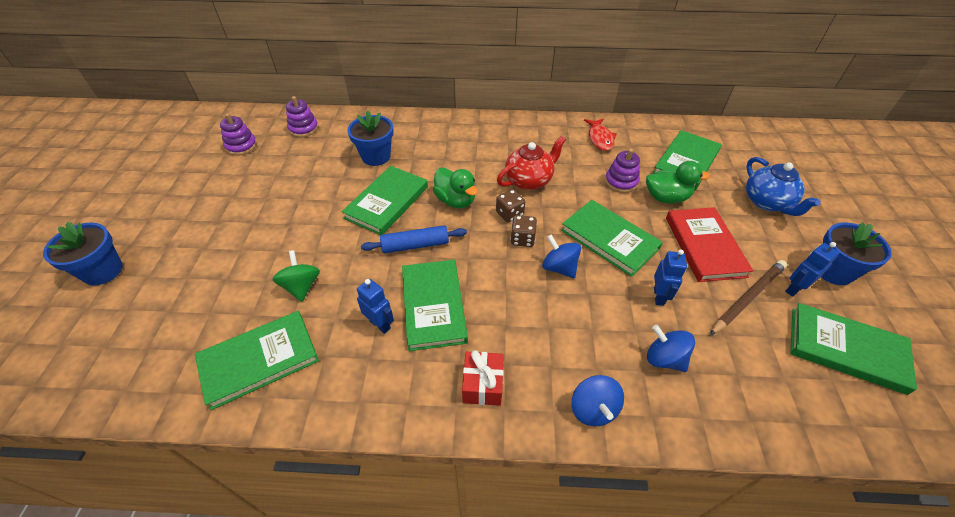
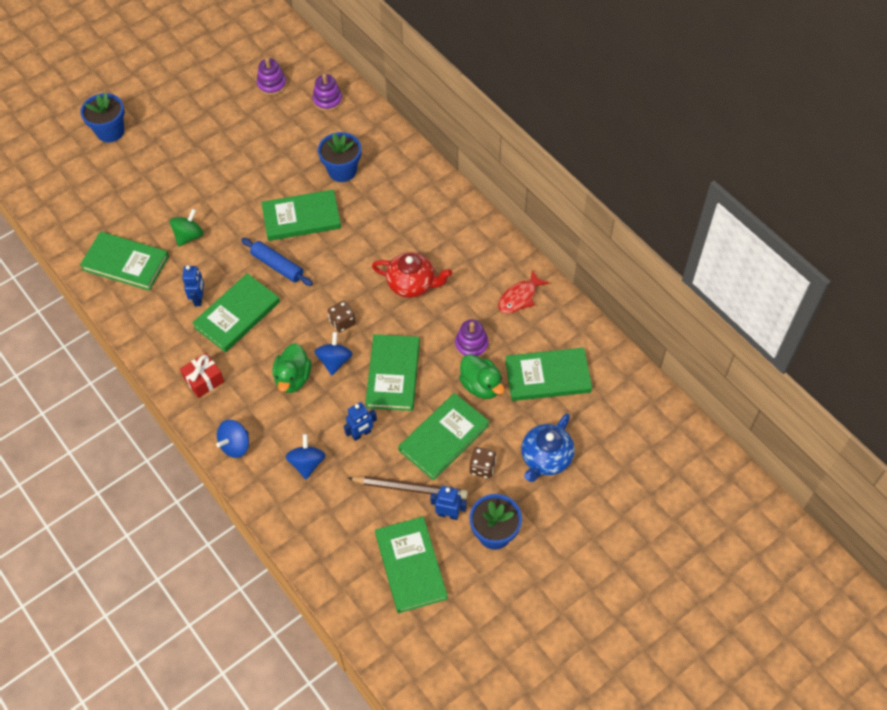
camera: 50 degrees right, 10 degrees up
(455, 200) = (343, 255): green duck -> green duck (293, 378)
(509, 214) = (361, 297): brown dice -> brown dice (482, 467)
(704, 246) = (444, 438): red book -> green book

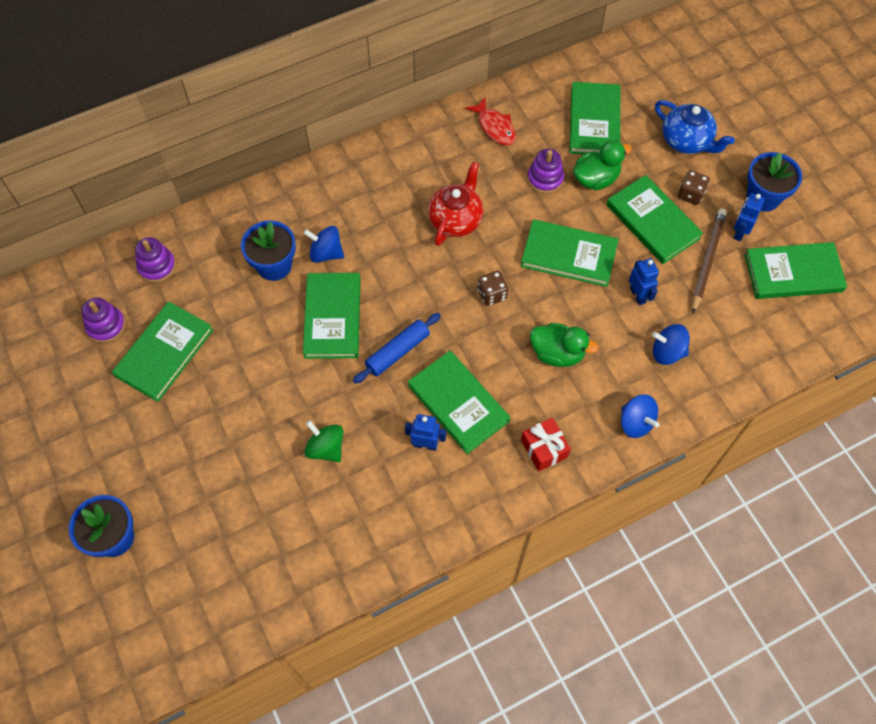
camera: 80 degrees left, 5 degrees up
(125, 263) = (349, 530): green book -> green book (164, 353)
(334, 361) = (542, 309): blue spinning top -> blue spinning top (326, 253)

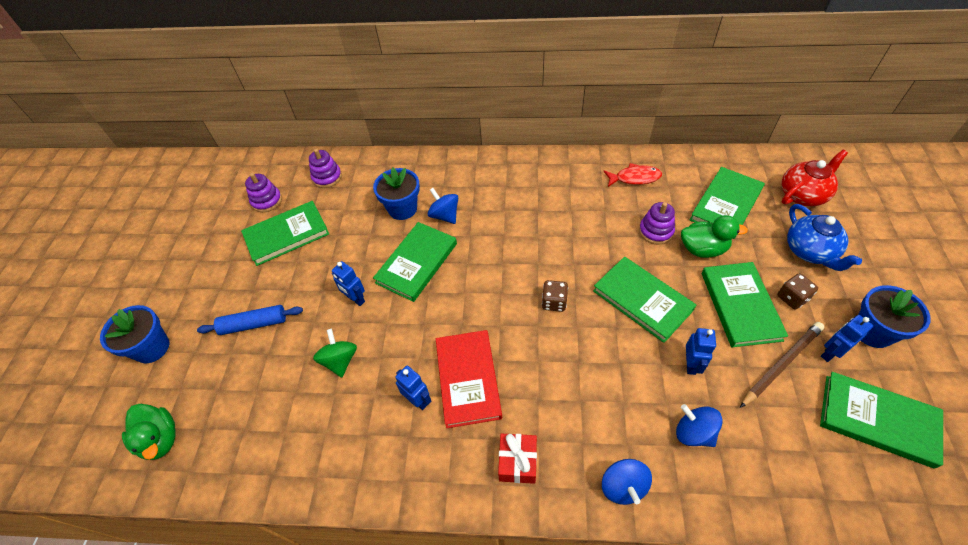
camera: 35 degrees right, 10 degrees down
(296, 383) = (355, 299): none -> blue robot
(397, 352) = (447, 312): blue rolling pin -> blue rolling pin (254, 324)
(456, 220) = (560, 232): red teapot -> red teapot (802, 195)
(458, 403) = (468, 379): green book -> red book
(494, 127) = (634, 178): red fish -> red fish turned 90 degrees counterclockwise
(557, 353) = (582, 379): green duck -> green duck (160, 439)

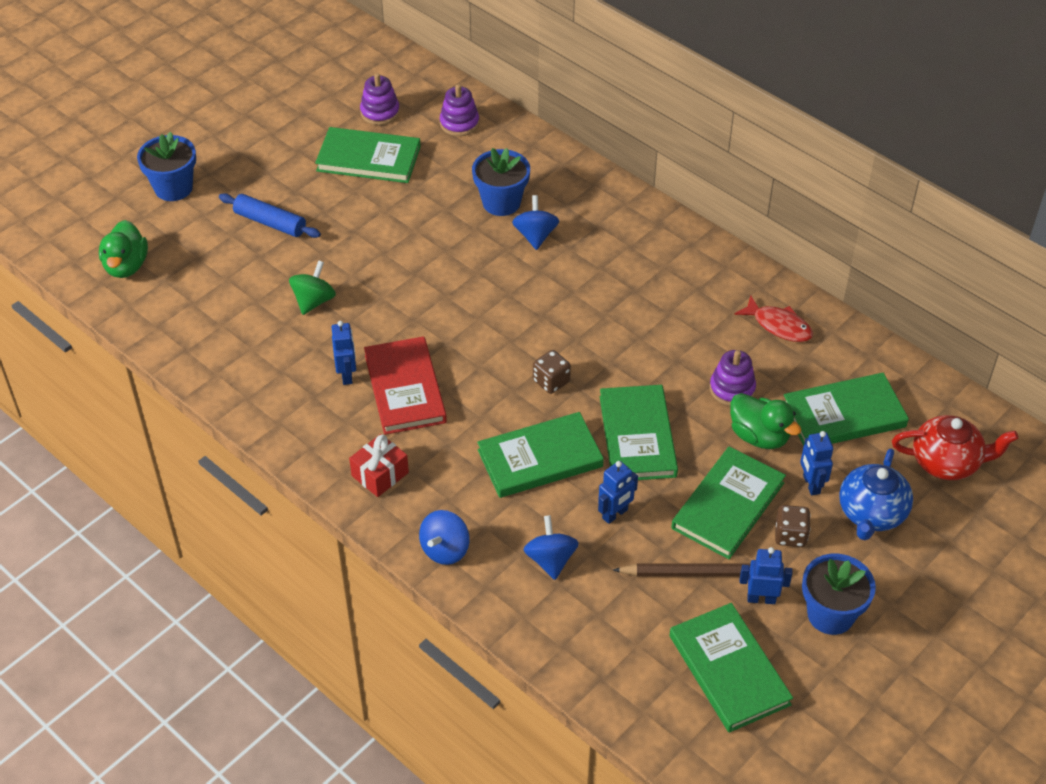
camera: 35 degrees right, 5 degrees down
(355, 299) = (375, 258): blue robot -> blue robot (811, 484)
(417, 263) = (462, 263): green book -> green book (540, 458)
(468, 379) = (405, 388): red book -> red book turned 45 degrees counterclockwise

